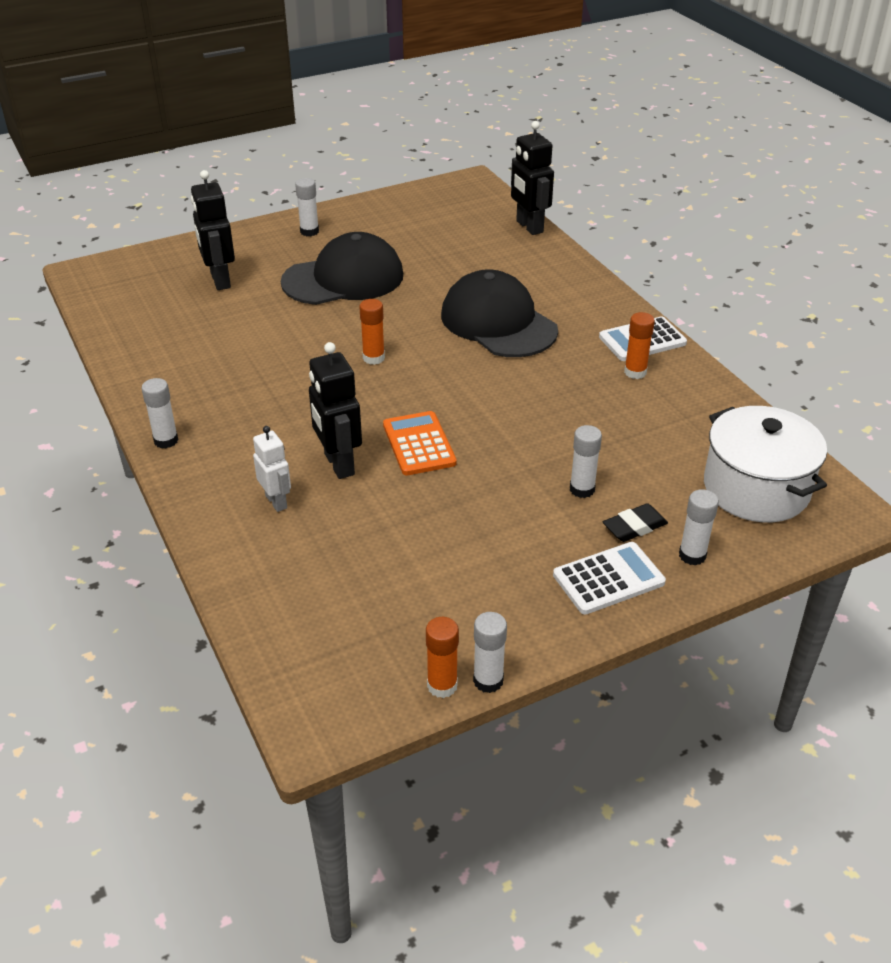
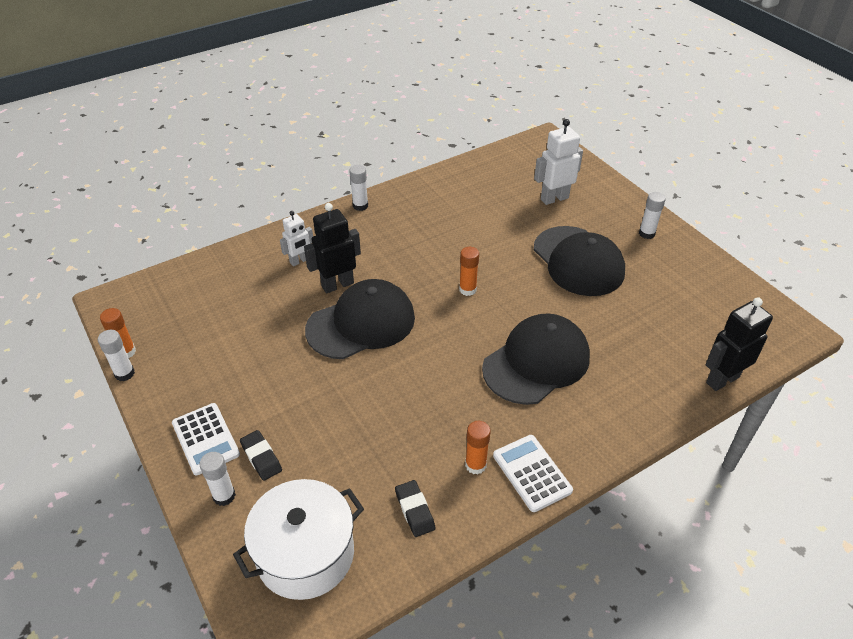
camera: 85 degrees right, 5 degrees up
(220, 281) = (554, 198): black robot -> white robot
(419, 444) = (361, 323): orange calculator -> black cap
(582, 489) = (307, 423): white glue stick -> none
(693, 413) = (415, 510): none -> black eraser

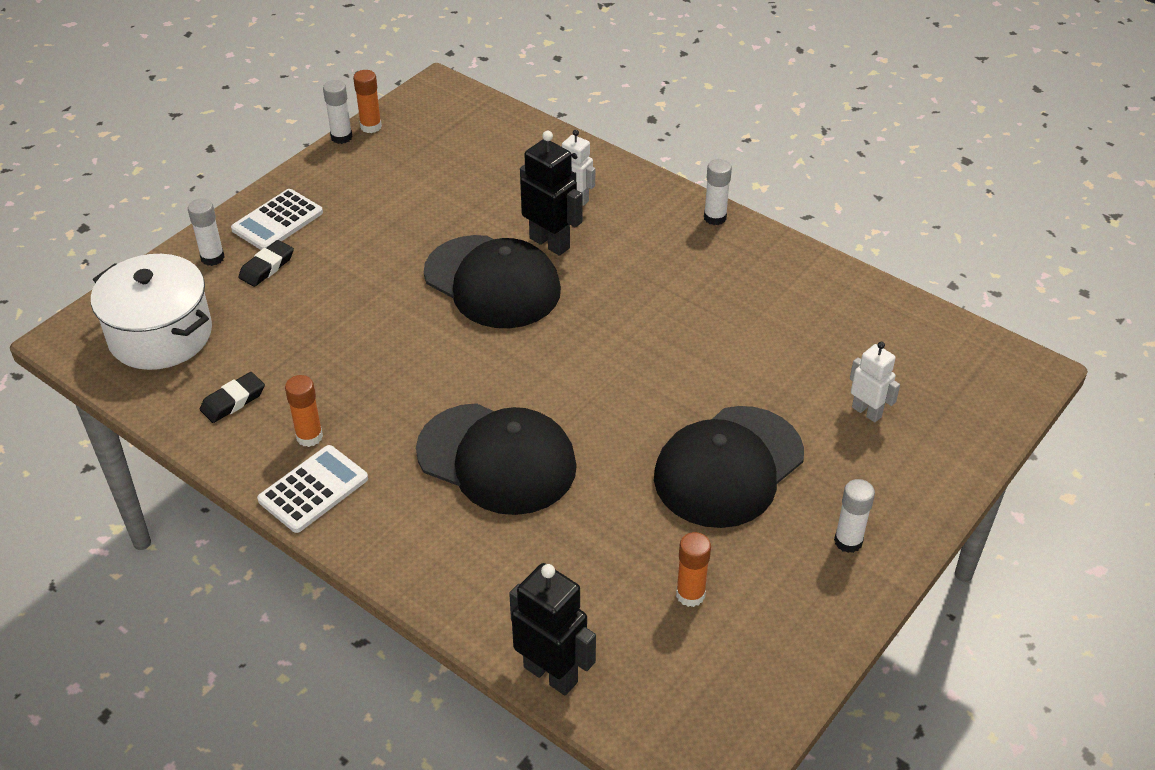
camera: 70 degrees right, 0 degrees up
(467, 289) = (603, 362): orange glue stick -> orange glue stick (690, 595)
(554, 198) = (867, 412): white robot -> white robot, size x0.64

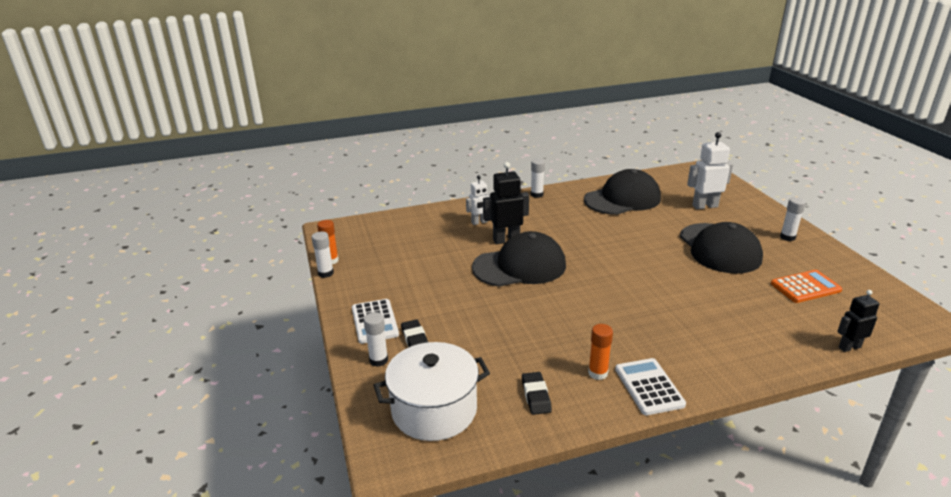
camera: 55 degrees left, 15 degrees down
(497, 459) = (668, 311): black cap -> black cap (622, 199)
(551, 674) = (849, 347): black robot -> black robot, size x0.64
(690, 595) = (805, 287): orange glue stick -> orange calculator
(867, 412) = (704, 206): white robot -> white robot, size x1.57

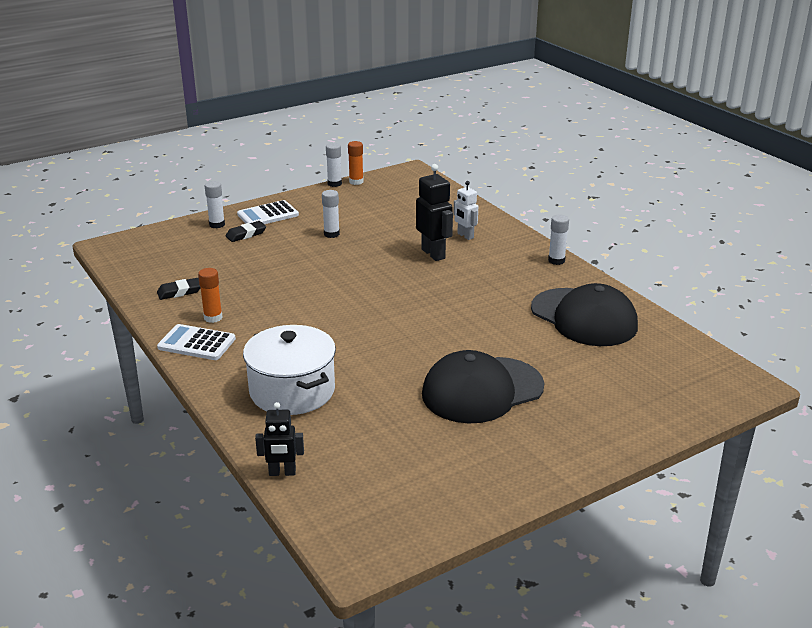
camera: 75 degrees right, 0 degrees up
(434, 410) = (160, 254): white pot -> white pot (292, 391)
(519, 266) = (382, 266): black cap -> none
(648, 387) = (196, 343): white calculator -> white calculator turned 135 degrees counterclockwise
(704, 206) = (605, 382): white robot -> none
(787, 237) = (546, 450): white glue stick -> white glue stick (331, 234)
(805, 287) = (409, 453): orange calculator -> none
(849, 347) = (282, 473): black robot -> black robot turned 120 degrees clockwise

